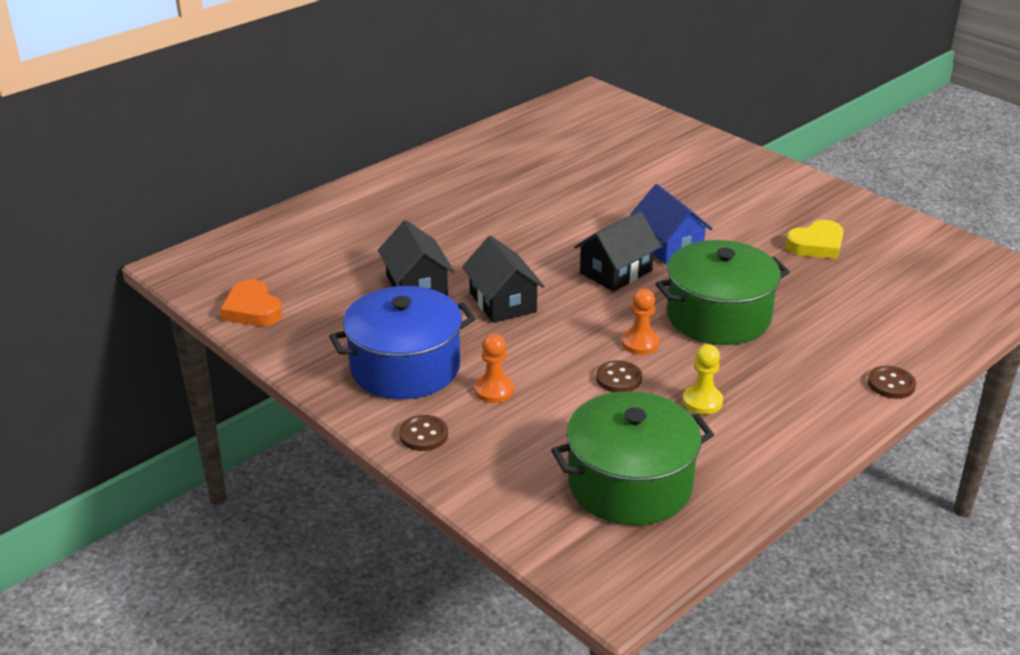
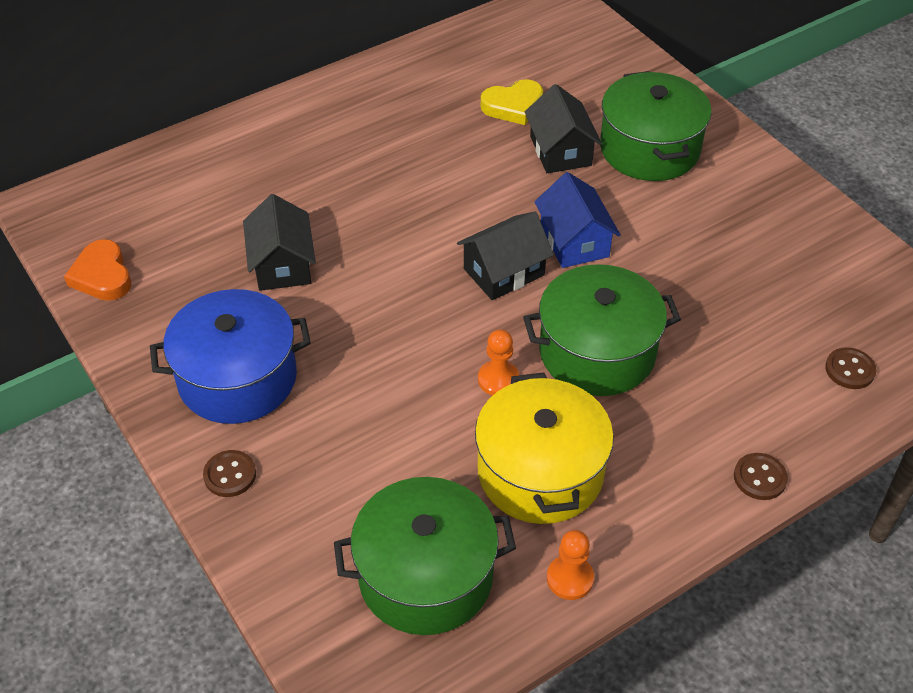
camera: 10 degrees right, 15 degrees up
(494, 390) = (321, 424): orange pawn -> orange pawn (570, 578)
(502, 302) = (367, 300): black house -> black house (560, 151)
(618, 378) = (459, 426): brown button -> brown button (850, 370)
(702, 401) = (540, 472): yellow pawn -> yellow pot
(708, 181) = (649, 149): none -> green pot
(816, 245) = (743, 260): yellow heart -> yellow heart (513, 106)

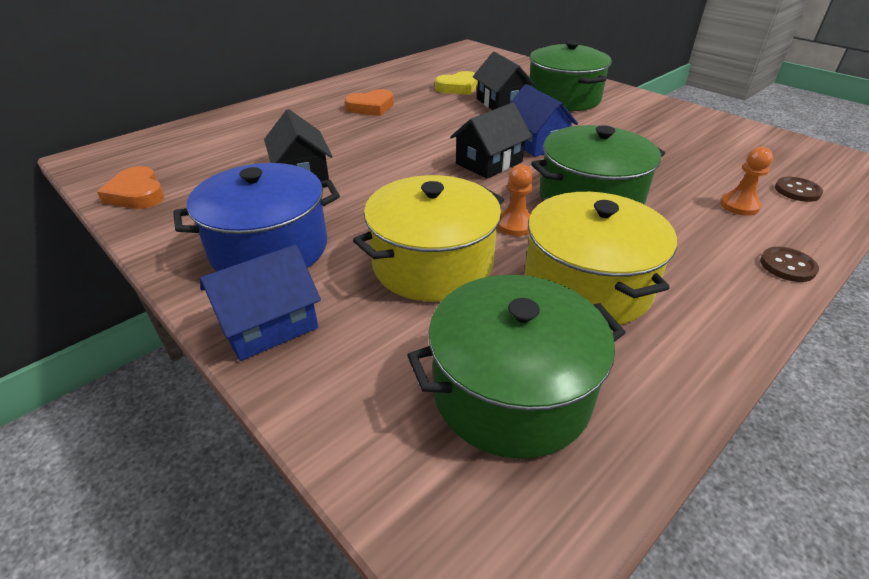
camera: 10 degrees left, 10 degrees down
(230, 475) = (268, 325): brown button -> blue house
(385, 139) = (371, 107): none -> orange heart
(396, 423) = (432, 264): none -> yellow pot
(570, 578) = (668, 372): orange pawn -> orange pawn (739, 205)

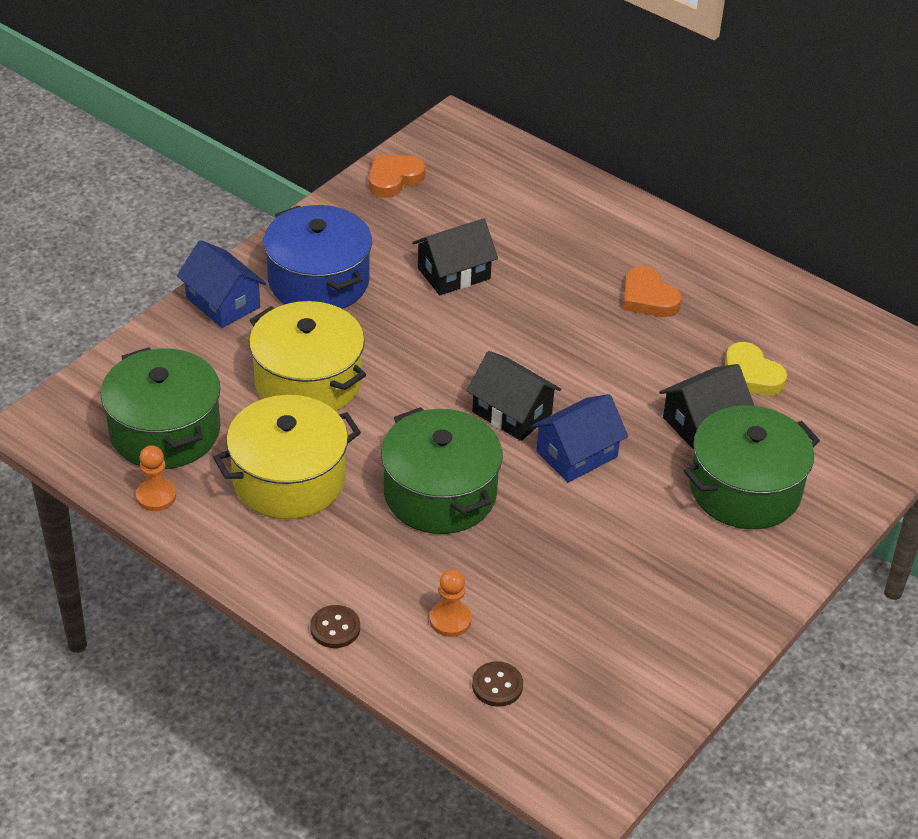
camera: 80 degrees right, 5 degrees up
(515, 225) = (380, 434): orange pawn -> orange pawn (156, 496)

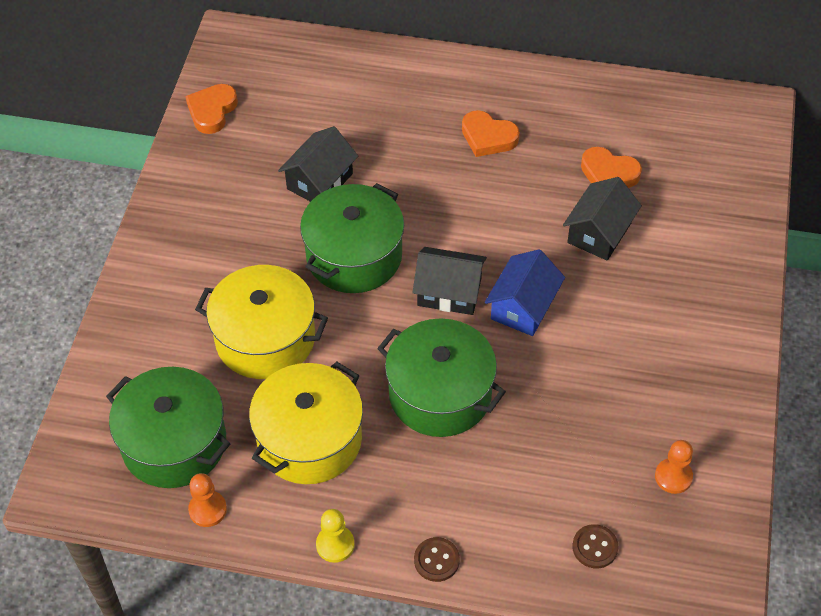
camera: 25 degrees left, 10 degrees up
(223, 302) = (143, 294): blue house -> none
(250, 574) = (335, 544): none -> yellow pawn
(318, 281) = (212, 237): blue pot -> none
(450, 620) = (521, 506): orange pawn -> orange pawn (673, 477)
(745, 489) = (667, 279): green pot -> green pot (354, 256)
(751, 375) = (608, 174): yellow heart -> orange heart

